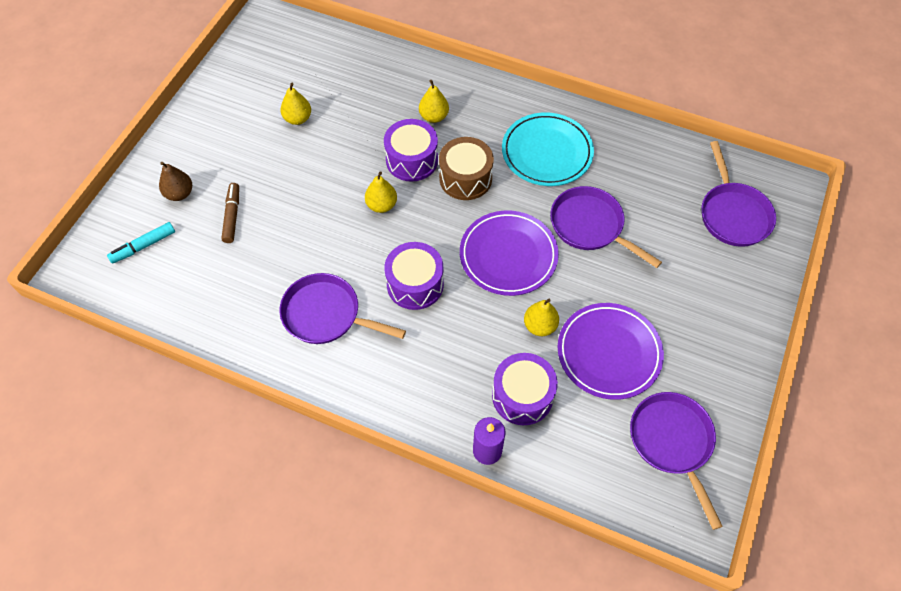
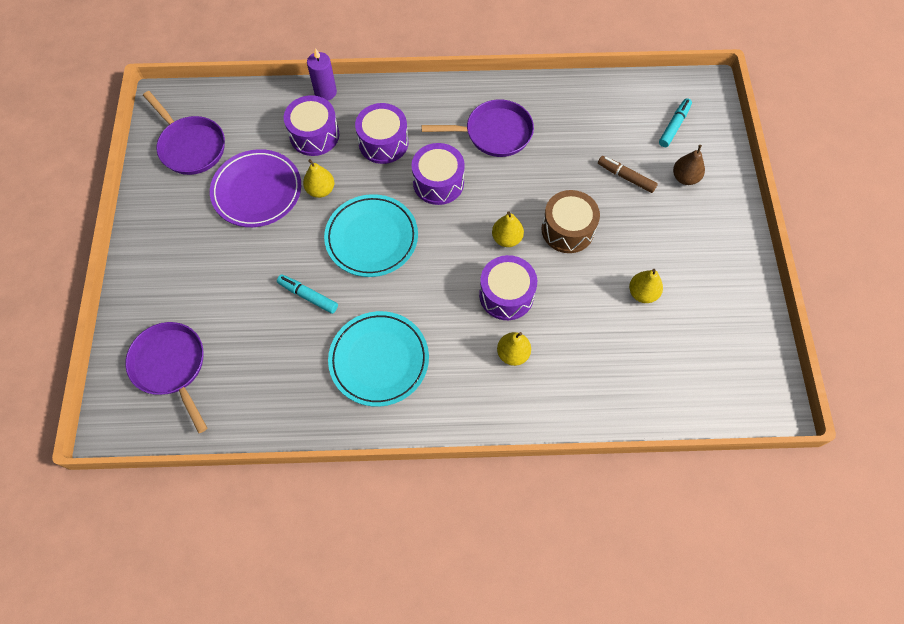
camera: 155 degrees right, 5 degrees up
(232, 216) = (626, 177): brown marker -> brown marker turned 150 degrees clockwise
(449, 353) = (383, 143): none -> purple drum
(465, 178) = (445, 297): brown drum -> brown drum (567, 230)
(508, 255) = (371, 238): purple plate -> turquoise plate
(590, 226) = (308, 296): purple pan -> turquoise marker

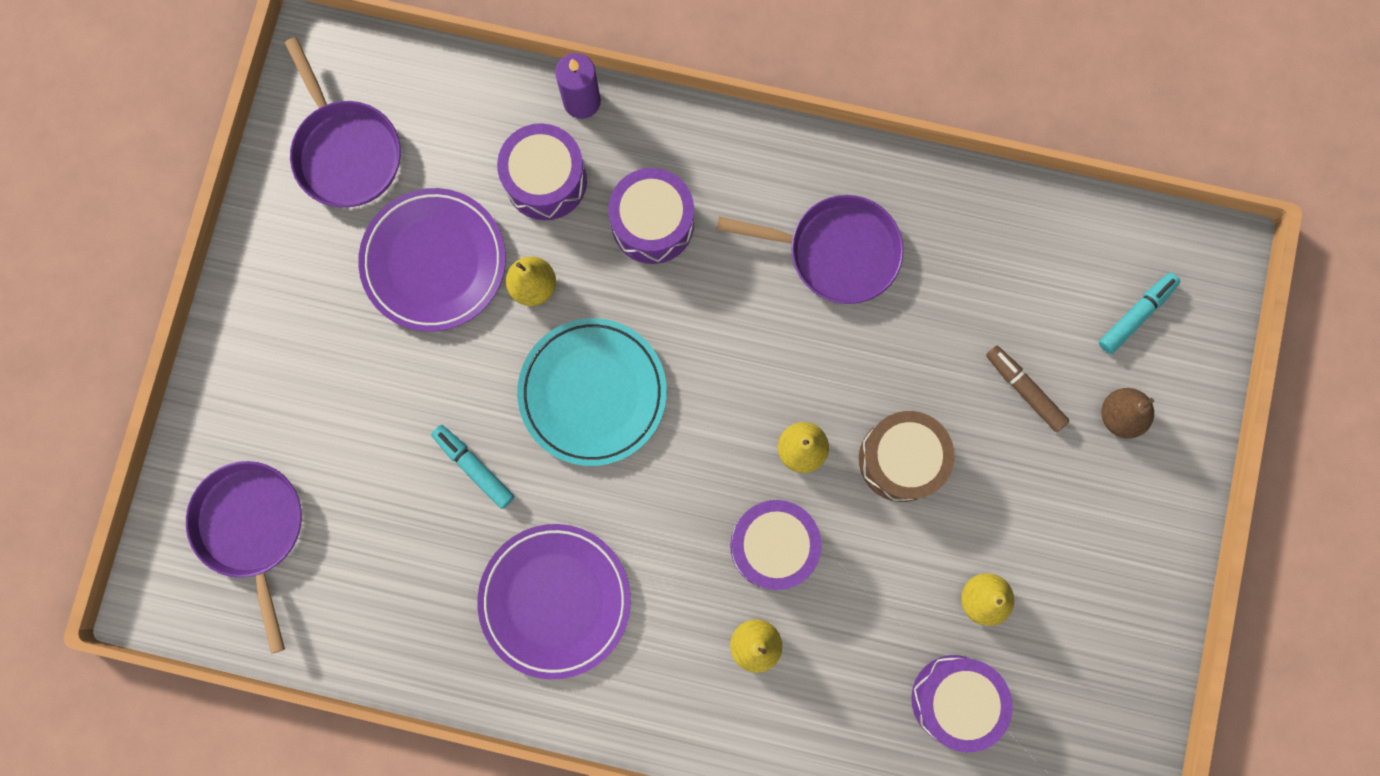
camera: 15 degrees right, 15 degrees up
(379, 360) = (555, 600): turquoise plate -> purple plate
(438, 183) = (721, 321): purple drum -> purple drum (955, 699)

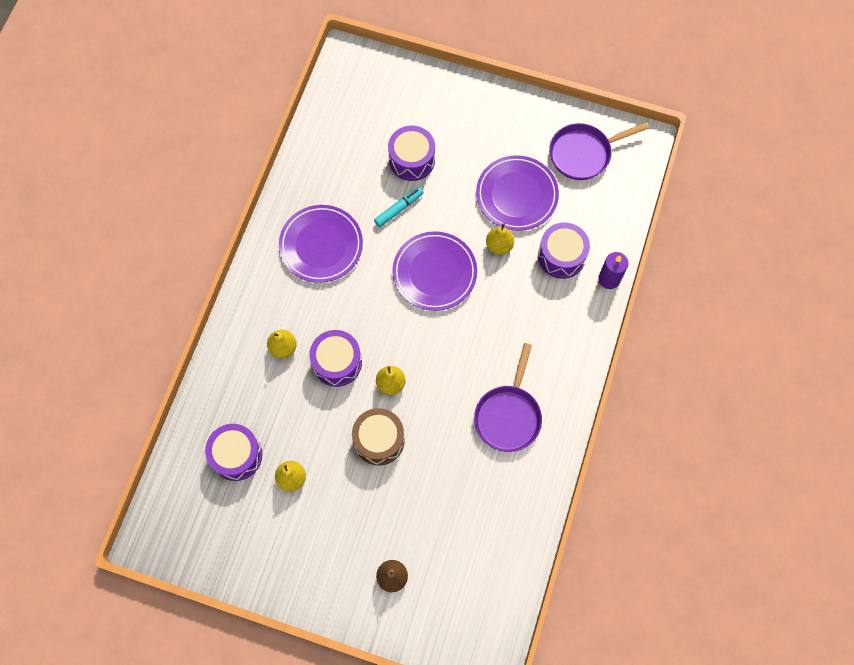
camera: 95 degrees right, 10 degrees down
(252, 528) = (377, 101): purple pan -> none
(593, 393) = (434, 273): turquoise plate -> purple plate
(652, 223) = (532, 312): purple drum -> purple drum (412, 160)
(1024, 389) = (414, 519): brown marker -> none
(1136, 315) = (455, 597): turquoise marker -> none

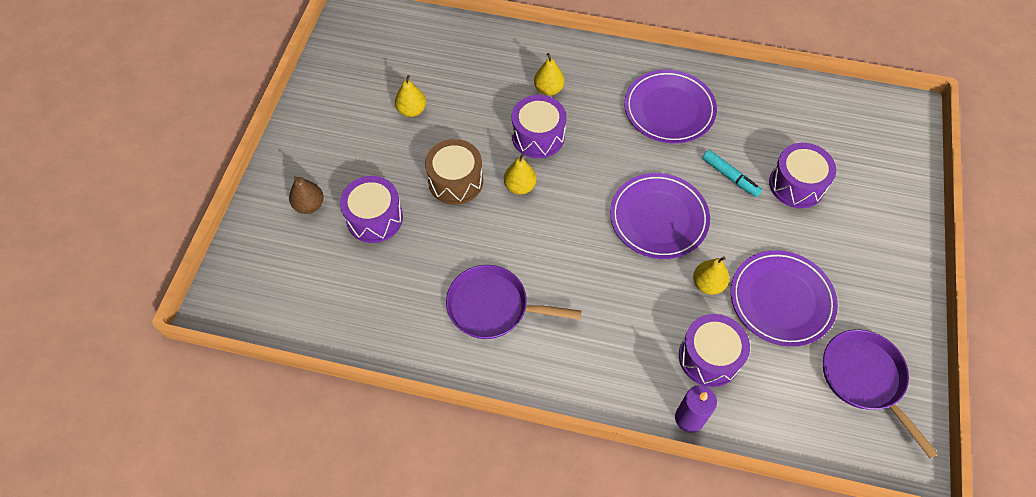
camera: 85 degrees right, 10 degrees down
(236, 455) = (433, 65): purple drum -> purple drum (374, 218)

